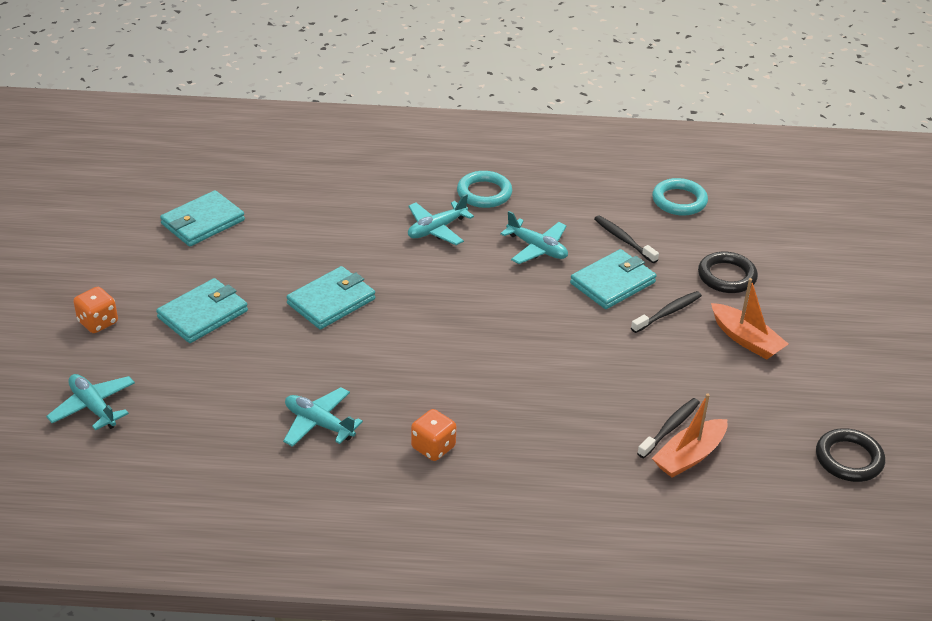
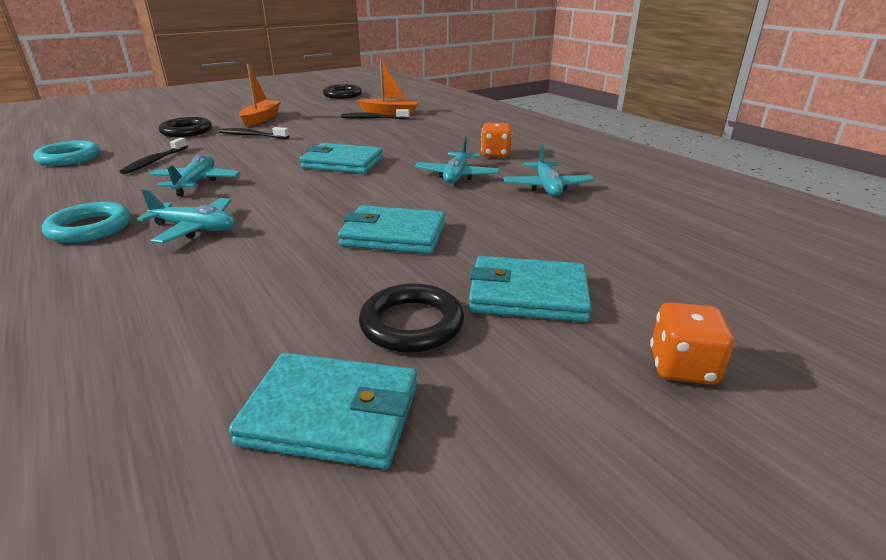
camera: 125 degrees left, 10 degrees down
(93, 407) = (758, 284): turquoise plane -> turquoise plane (456, 176)
(230, 265) = (412, 324): none -> black ring
(612, 283) = (228, 153): turquoise wallet -> turquoise wallet (342, 163)

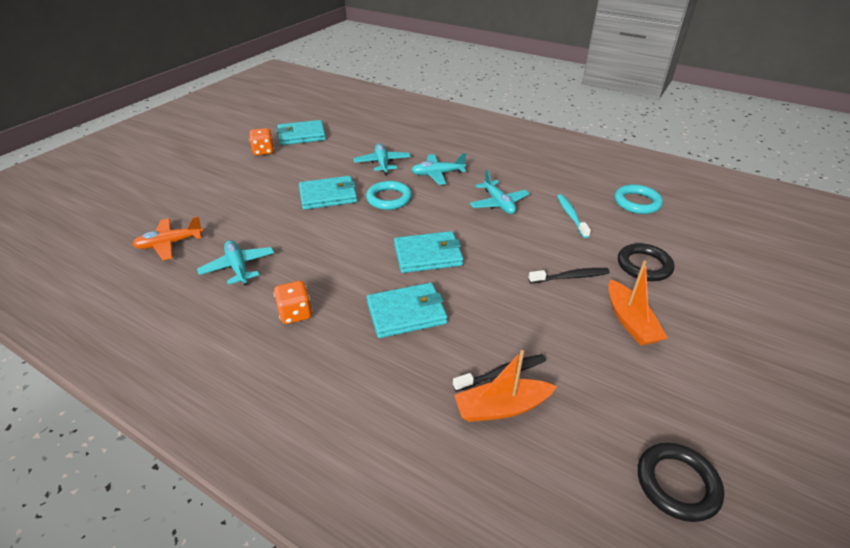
camera: 155 degrees right, 10 degrees up
(90, 228) = (489, 162): turquoise ring -> turquoise ring (389, 198)
(154, 161) = (571, 215): black toothbrush -> turquoise toothbrush
(412, 324) = (292, 160): black ring -> none
(456, 176) = (318, 263): turquoise plane -> turquoise plane (382, 163)
(527, 294) = (246, 180): turquoise wallet -> turquoise wallet (406, 313)
(644, 222) = (170, 244): none -> orange plane
(682, 367) = (187, 168): orange dice -> orange dice (263, 151)

